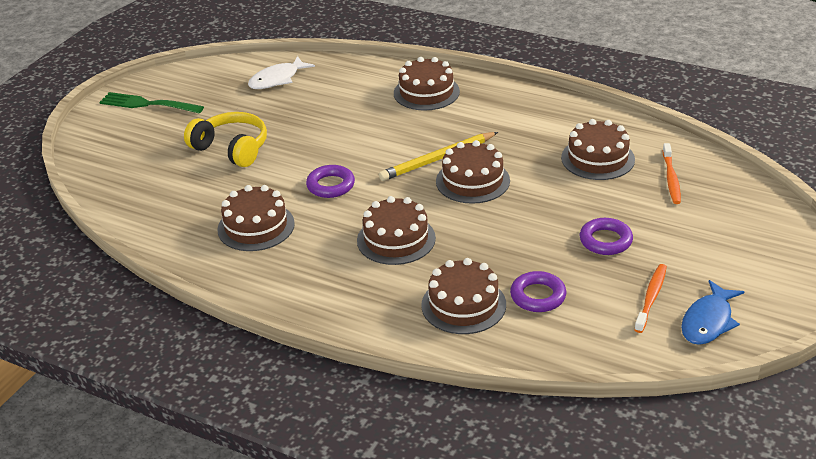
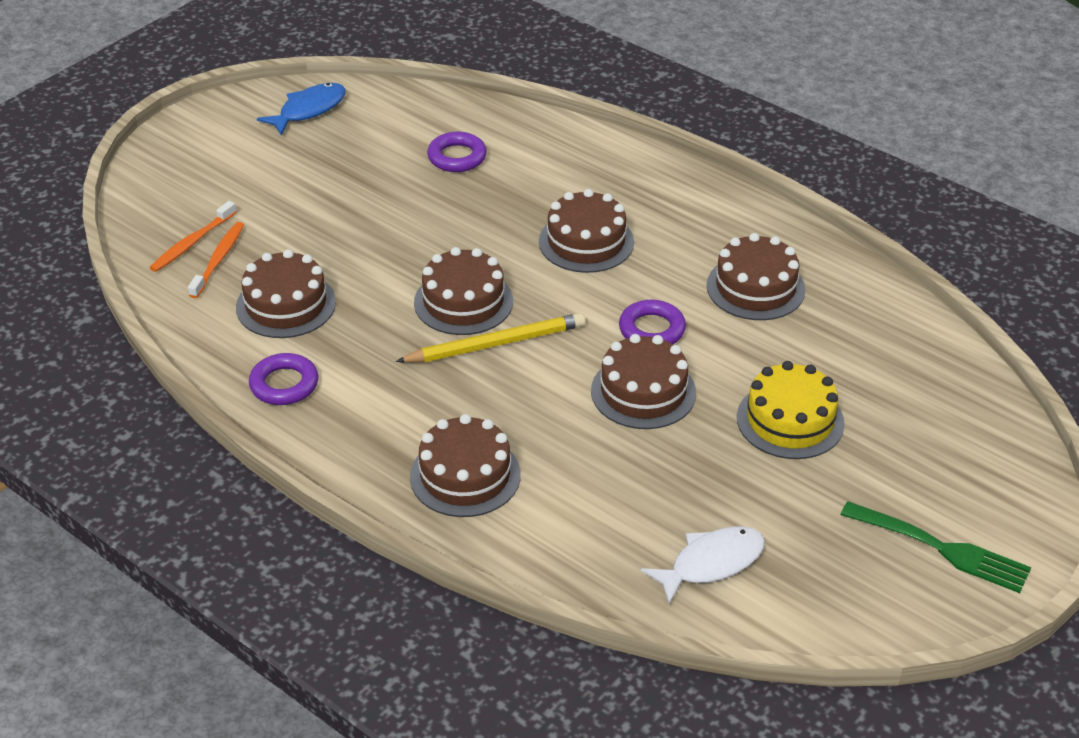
camera: 170 degrees left, 5 degrees up
(232, 148) = (790, 420): yellow headphones -> yellow cake
(463, 305) = (536, 161): brown cake -> brown cake (643, 392)
(605, 241) = (350, 200): purple ring -> purple ring (284, 384)
(651, 298) = (346, 137): orange toothbrush -> orange toothbrush (192, 243)

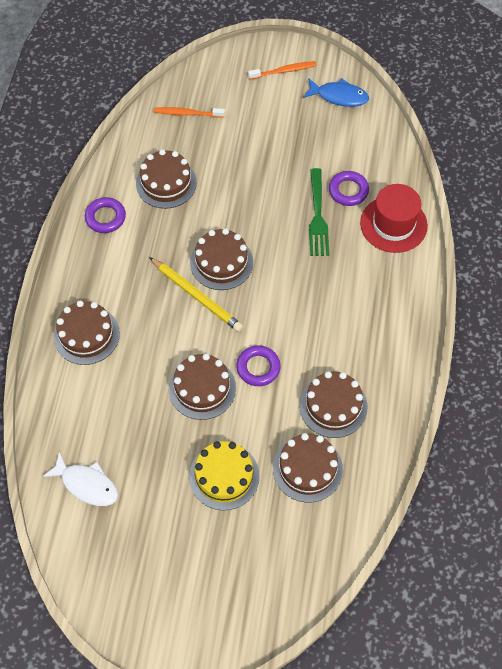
camera: 60 degrees right, 20 degrees up
(218, 260) = (181, 133): orange toothbrush -> orange toothbrush (283, 71)
(539, 142) = (393, 224): none -> red hat
(586, 242) = (315, 296): brown cake -> brown cake (307, 468)
(941, 549) = (163, 602): green fork -> green fork (317, 216)

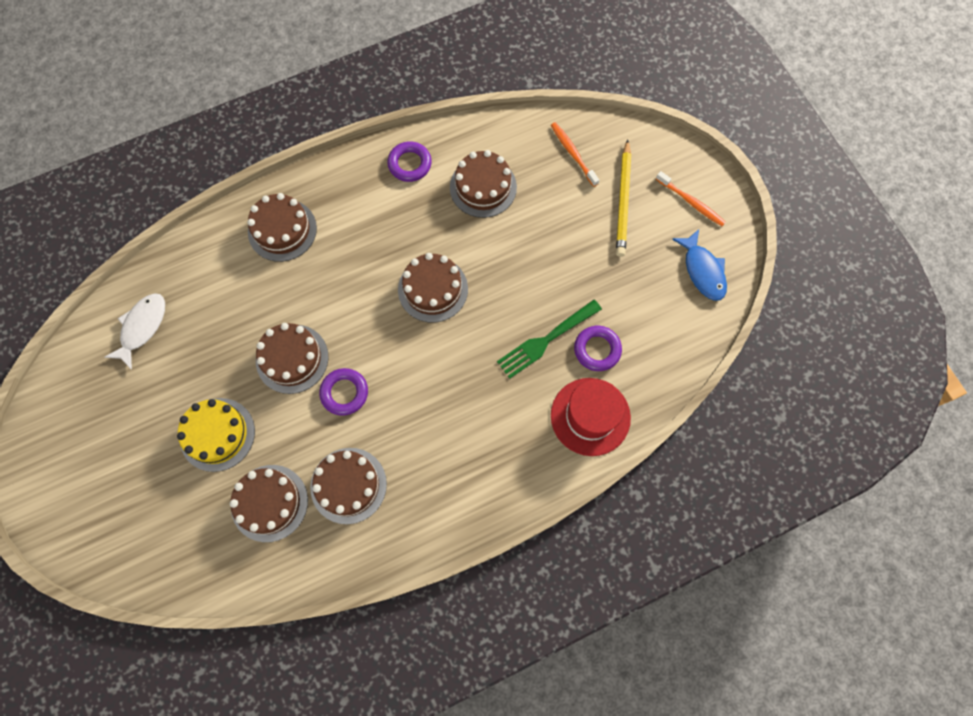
camera: 55 degrees right, 10 degrees up
(87, 484) = (142, 327): white fish -> white fish turned 150 degrees counterclockwise
(196, 296) = (382, 291): yellow pencil -> yellow pencil (623, 201)

